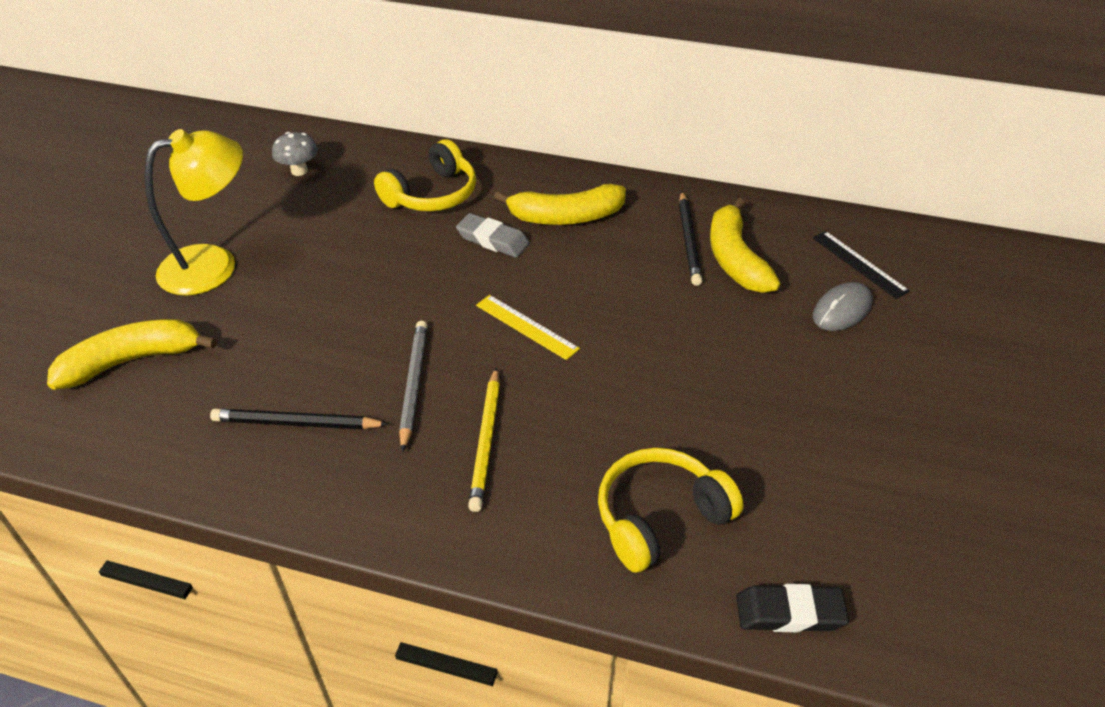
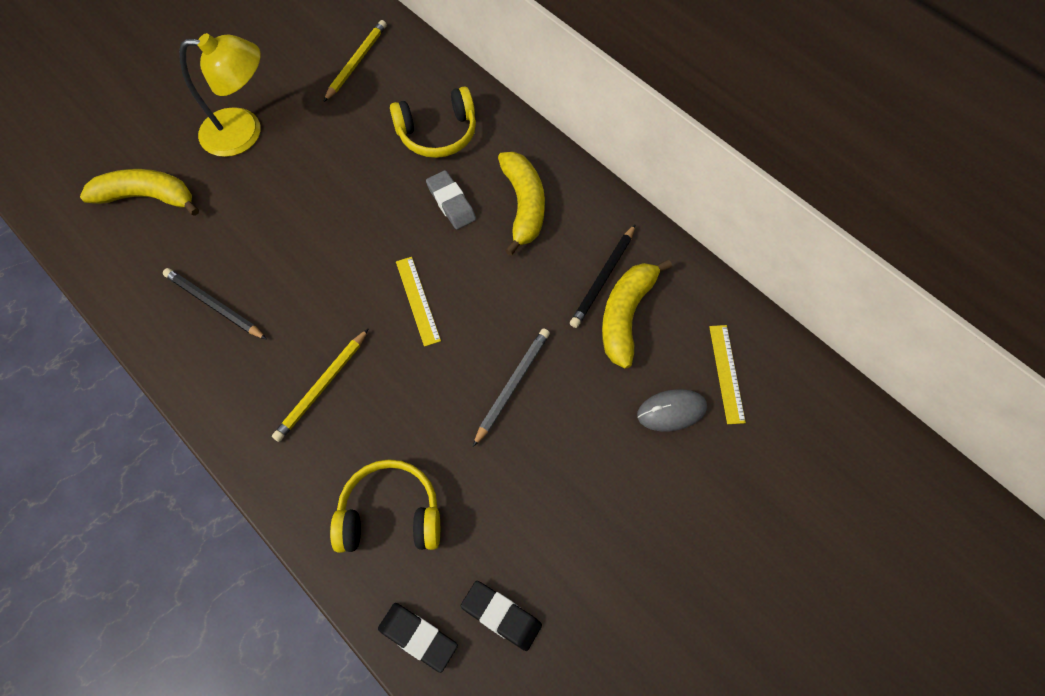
camera: 30 degrees right, 20 degrees up
(299, 171) = (356, 62): grey mushroom -> yellow pencil
(414, 385) = (307, 312): grey pencil -> grey pencil (512, 386)
(566, 217) = (523, 206): yellow banana -> yellow banana turned 120 degrees counterclockwise
(852, 547) = (501, 616): none -> black eraser
(859, 264) = (726, 373): black ruler -> yellow ruler

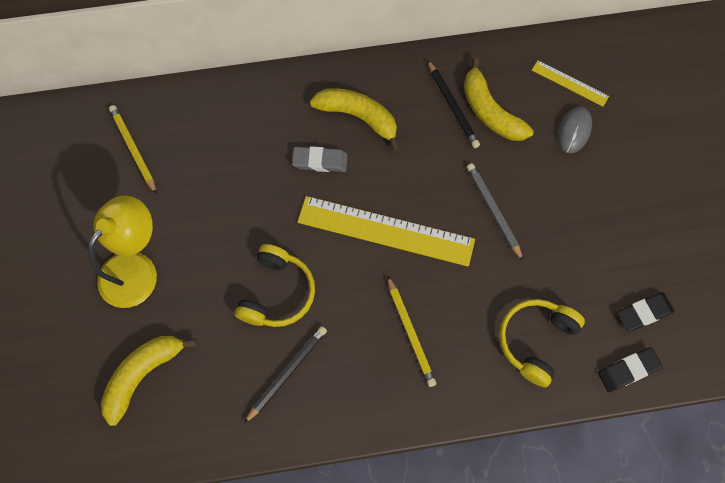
camera: 55 degrees left, 5 degrees up
(214, 305) = (287, 373): black pencil -> black pencil turned 150 degrees clockwise
(417, 300) = (385, 231): yellow ruler -> yellow ruler, size x2.06
(437, 133) = (250, 133): yellow headphones -> yellow headphones (277, 293)

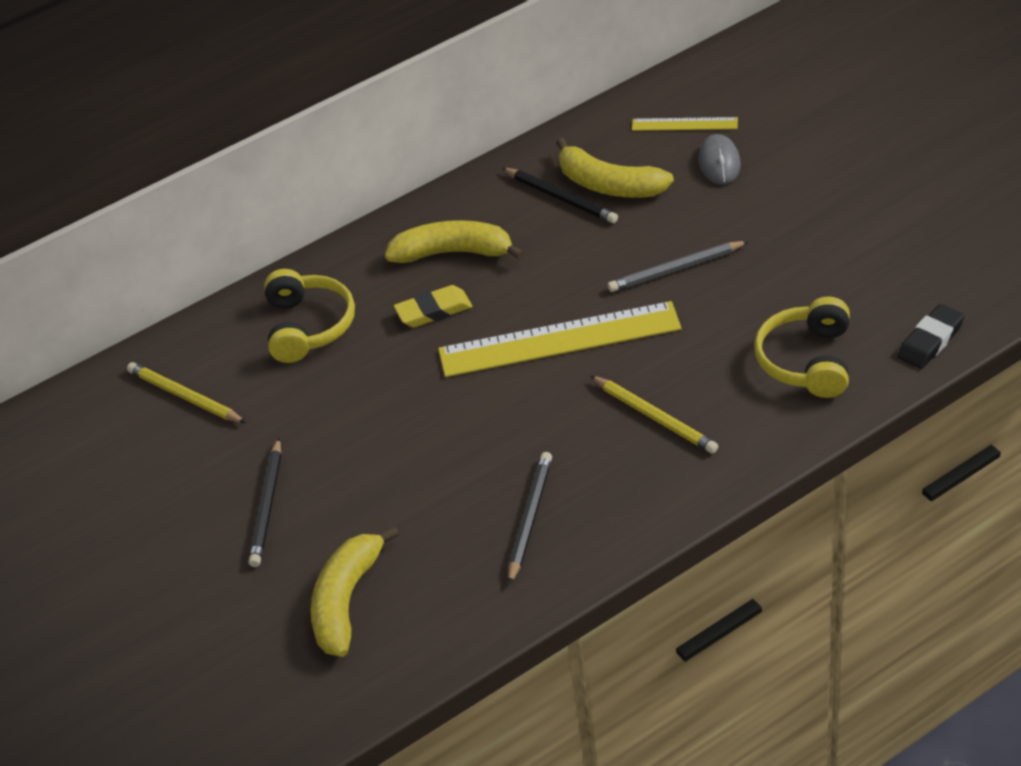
camera: 20 degrees left, 25 degrees down
(136, 268) = (267, 506): yellow lamp -> black pencil
(277, 293) = (465, 451): yellow headphones -> yellow headphones (308, 326)
(320, 161) = (434, 311): grey eraser -> yellow eraser
(493, 211) = (676, 269): grey pencil -> grey pencil turned 60 degrees counterclockwise
(644, 313) = (912, 284): black eraser -> none

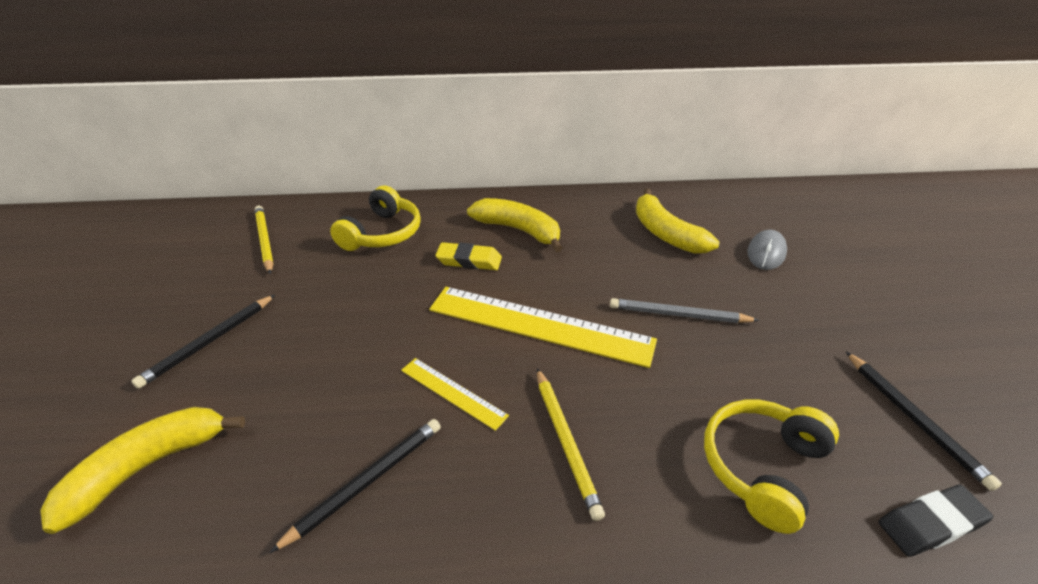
camera: 25 degrees right, 5 degrees down
(561, 198) = (623, 227): black pencil -> black pencil (913, 419)
(684, 124) = (752, 218): yellow ruler -> yellow ruler (452, 392)

